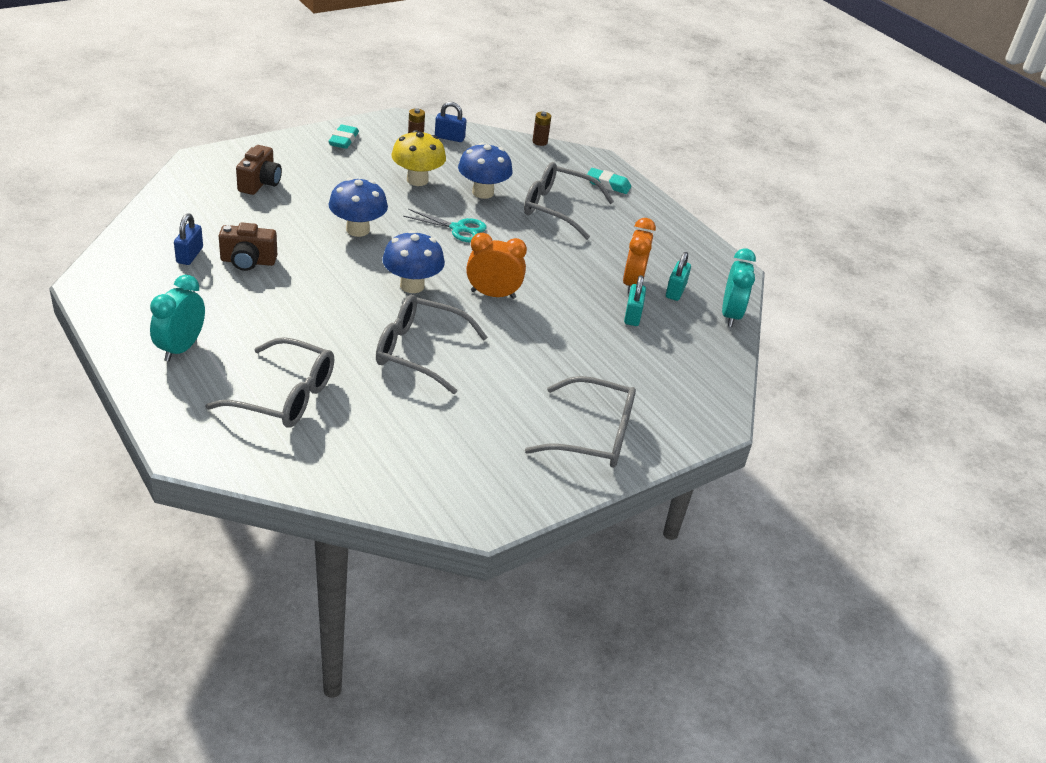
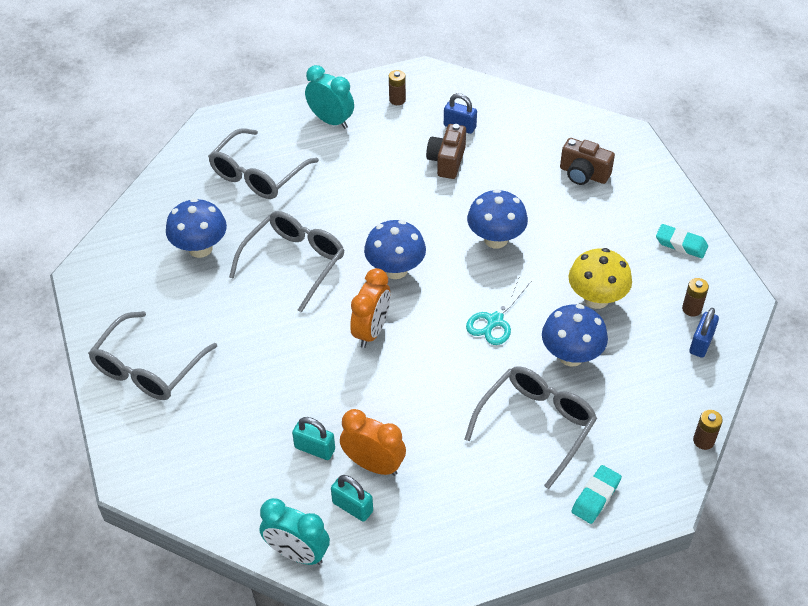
camera: 110 degrees right, 10 degrees up
(141, 300) = (397, 100): none -> brown battery
(416, 425) = (200, 248): none -> blue mushroom

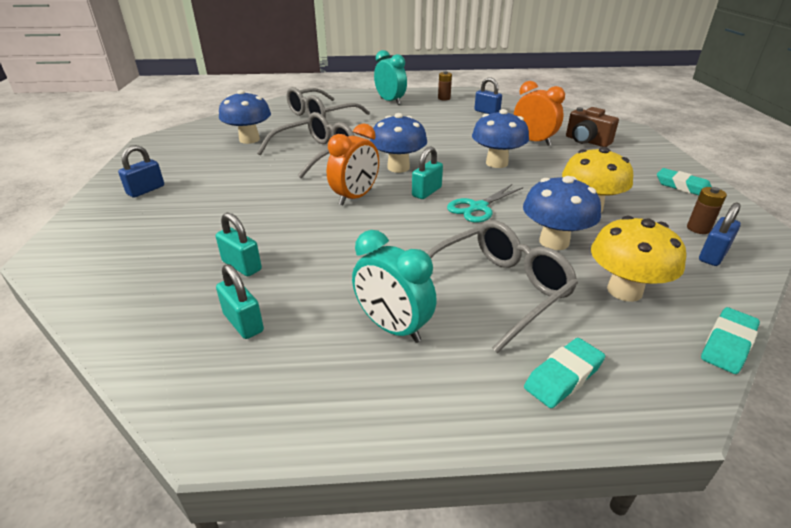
camera: 15 degrees right, 15 degrees down
(149, 367) = (146, 190): grey glasses -> blue padlock
(297, 553) = (144, 355): turquoise clock -> turquoise clock (393, 328)
(373, 465) = (293, 290): orange clock -> orange clock (533, 141)
(438, 307) = (426, 192): none -> turquoise padlock
(447, 161) = (470, 124): brown camera -> none
(632, 403) = (624, 290): none -> yellow mushroom
(703, 441) = (727, 344): brown battery -> turquoise eraser

